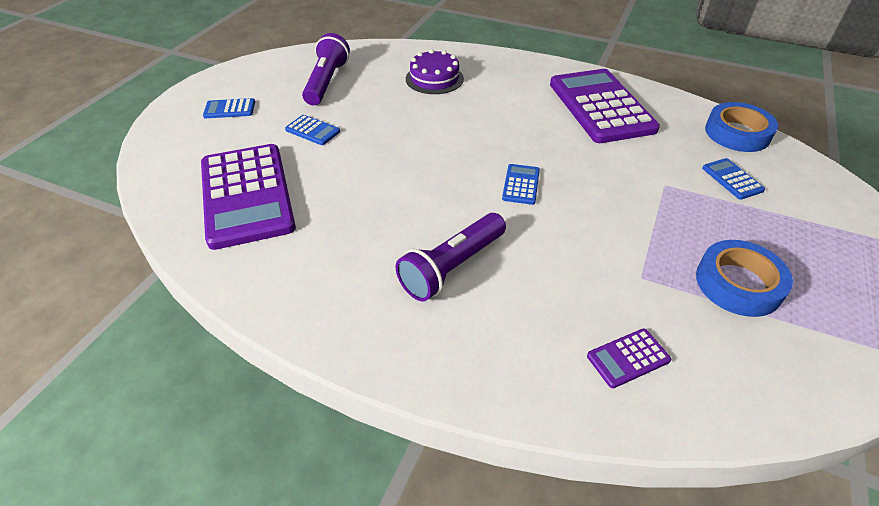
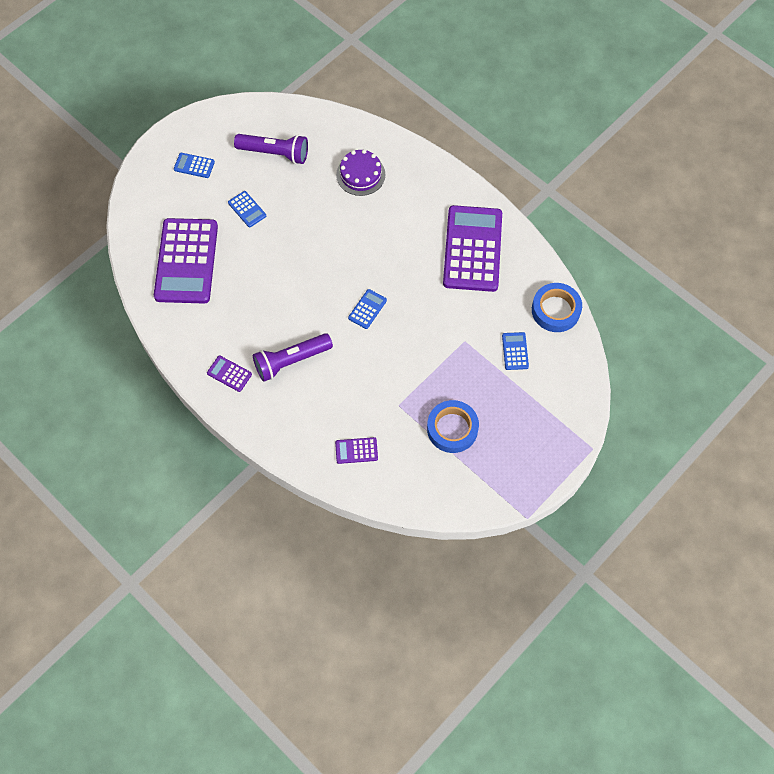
camera: 20 degrees right, 20 degrees up
(326, 82) = (275, 153): purple flashlight -> purple flashlight turned 75 degrees clockwise
(363, 310) = (229, 374): none -> purple calculator

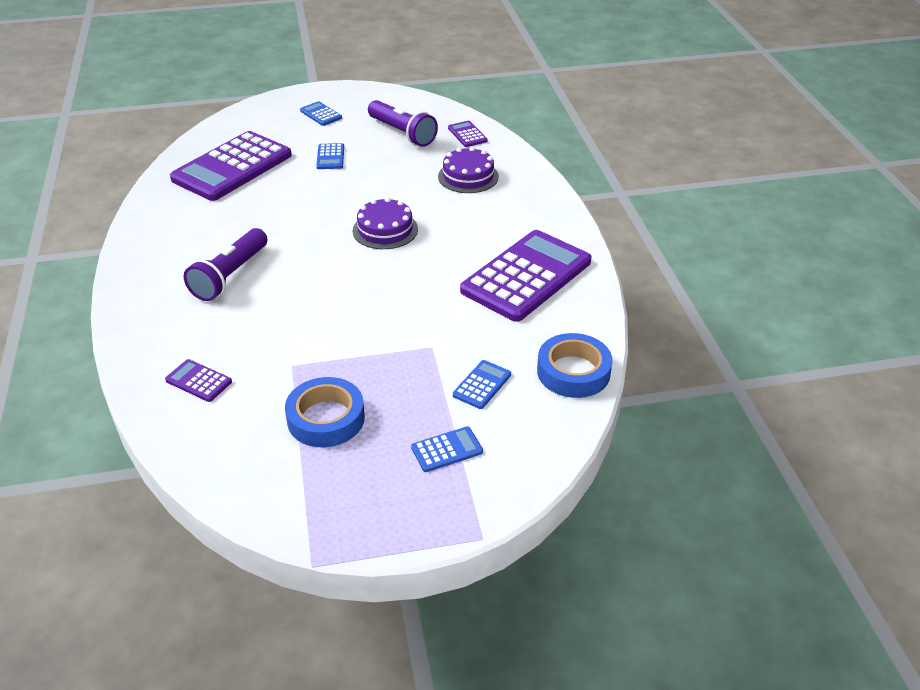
camera: 35 degrees right, 25 degrees down
(229, 374) = (161, 257): purple calculator -> purple calculator (467, 134)
(291, 361) = (230, 276): purple flashlight -> purple flashlight turned 75 degrees counterclockwise
(351, 260) = (385, 230): none -> purple cake
(367, 309) = (356, 272): blue calculator -> blue calculator (447, 450)

